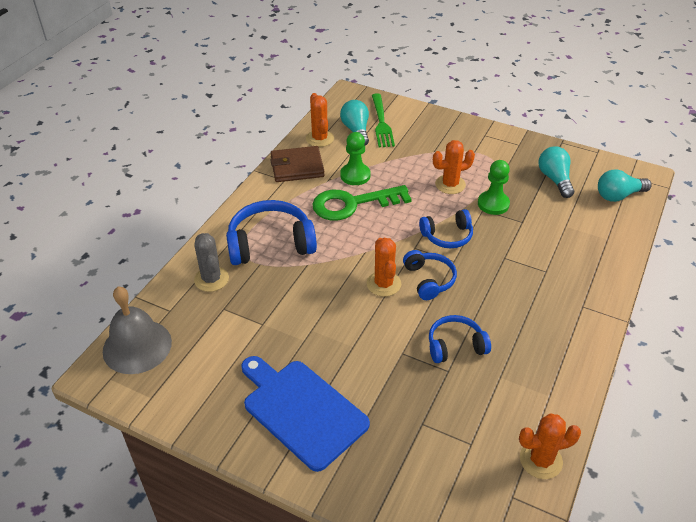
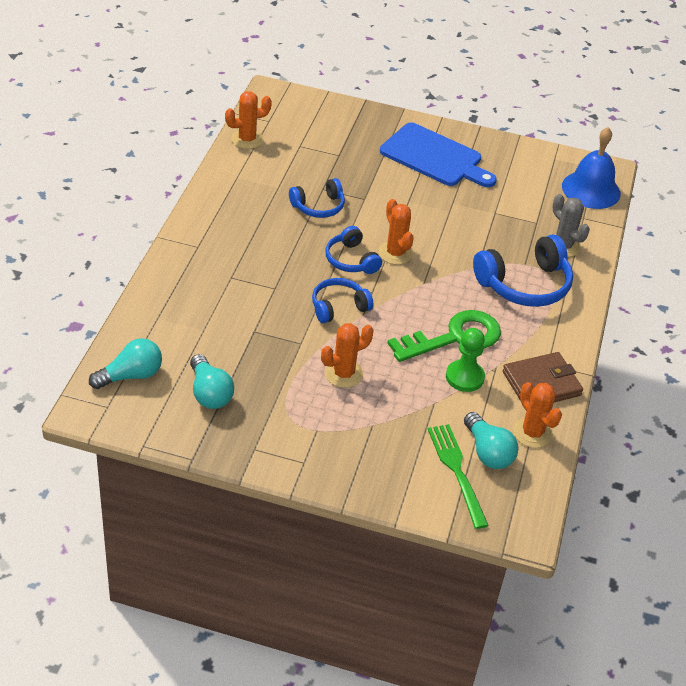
camera: 165 degrees right, 0 degrees up
(137, 346) = (591, 189): grey bell -> blue bell
(493, 204) = (288, 351): green pawn -> none

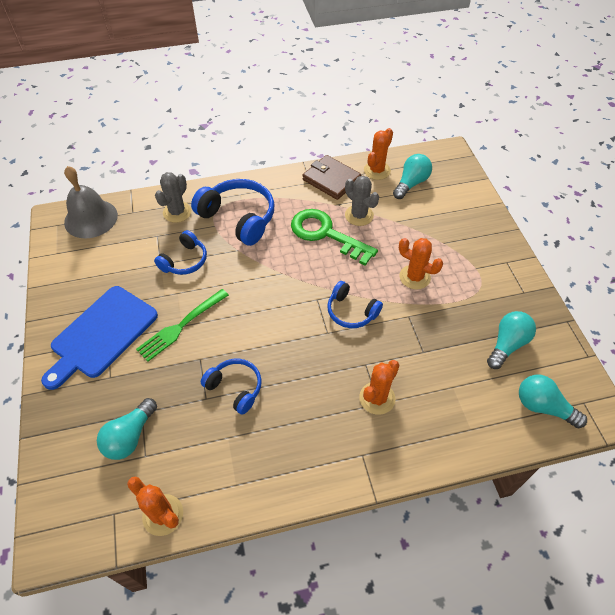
camera: 115 degrees left, 10 degrees up
(322, 144) = (130, 436): none -> turquoise light bulb
(351, 260) = (290, 329): blue headphones -> blue headphones (184, 261)
(395, 253) = (259, 304): orange cactus -> orange cactus (377, 398)
(434, 157) = (101, 334): blue cutting board -> blue cutting board turned 150 degrees counterclockwise
(457, 471) = (439, 191): green fork -> green fork (181, 326)
(464, 377) = (359, 215): green pawn -> grey cactus
(591, 189) = (91, 218): blue bell -> grey bell

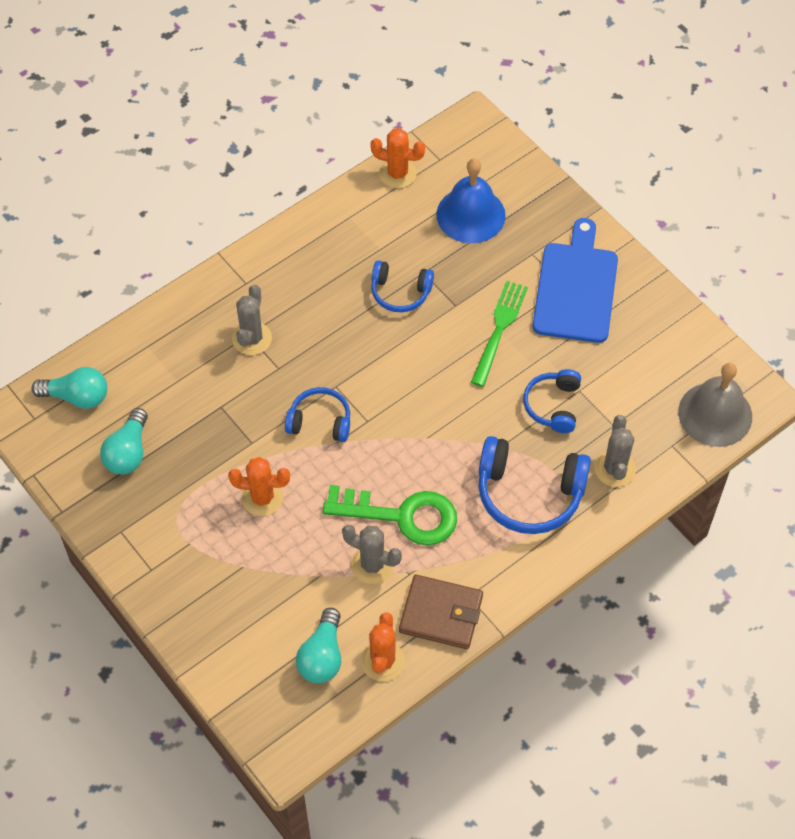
camera: 155 degrees right, 5 degrees up
(130, 436) = (470, 215): turquoise light bulb -> blue bell
(377, 398) = (252, 338): orange cactus -> grey cactus

